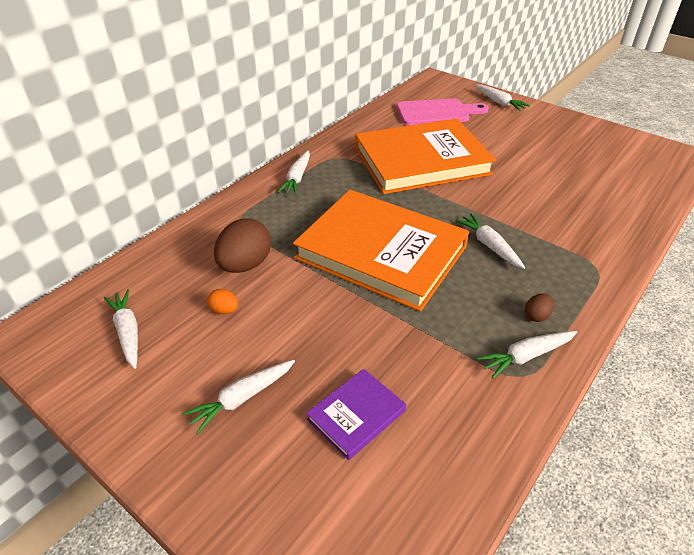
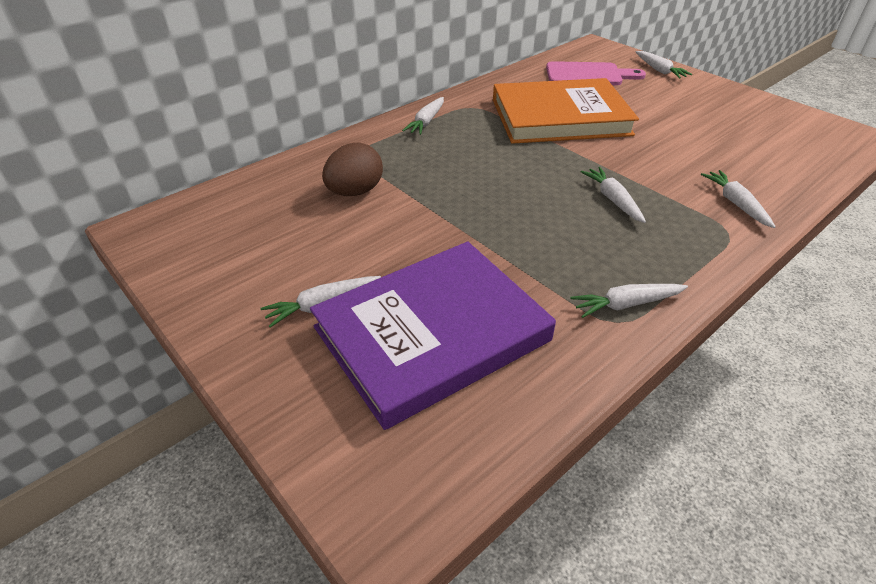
camera: 10 degrees right, 0 degrees up
(128, 332) = (228, 237): white carrot -> white carrot (736, 204)
(224, 310) = (324, 228): orange egg -> none
(356, 415) = (432, 334): purple book -> purple book, size x2.33
(381, 252) = (495, 194): orange book -> none
(536, 316) = (647, 269): brown egg -> none

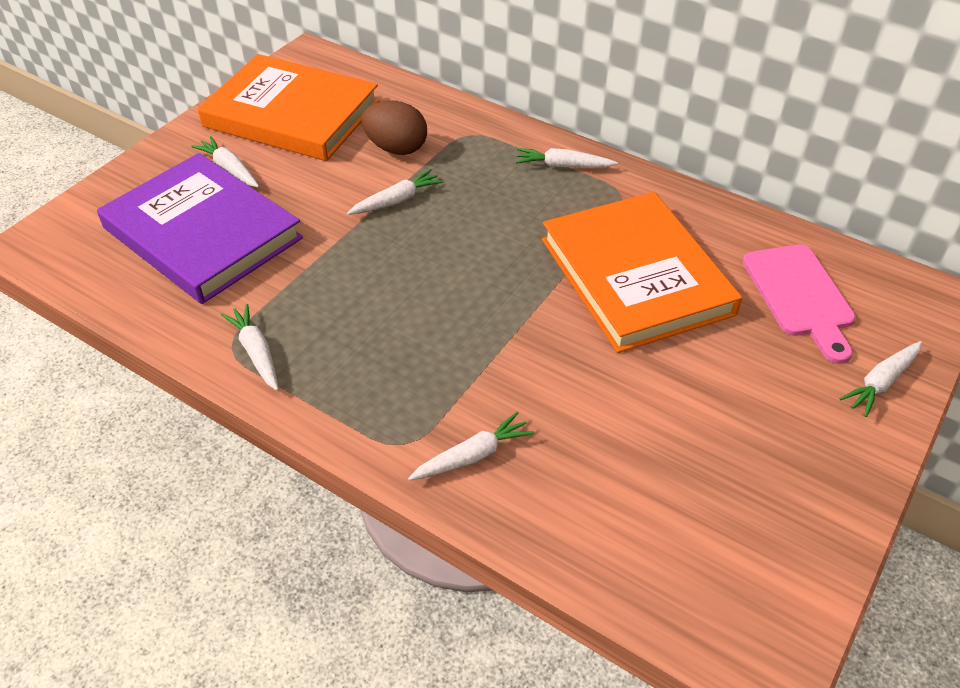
camera: 75 degrees right, 5 degrees up
(249, 250) = (291, 114): none -> orange book
(613, 200) = (443, 336): white carrot -> white carrot (396, 201)

